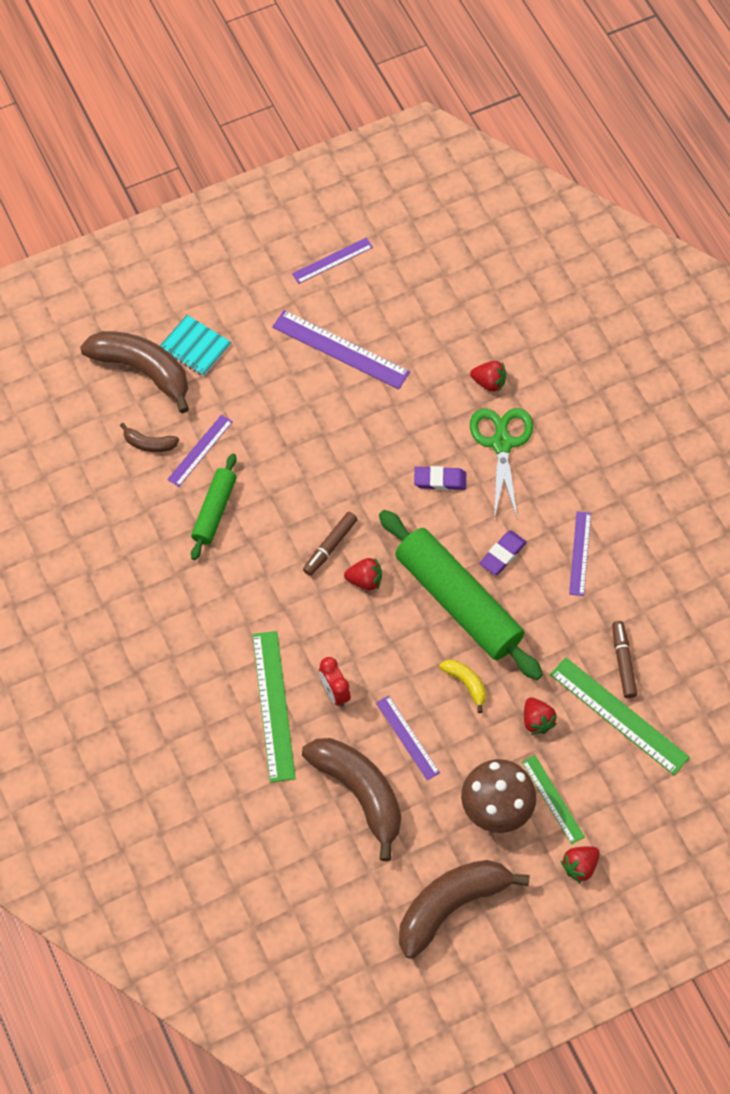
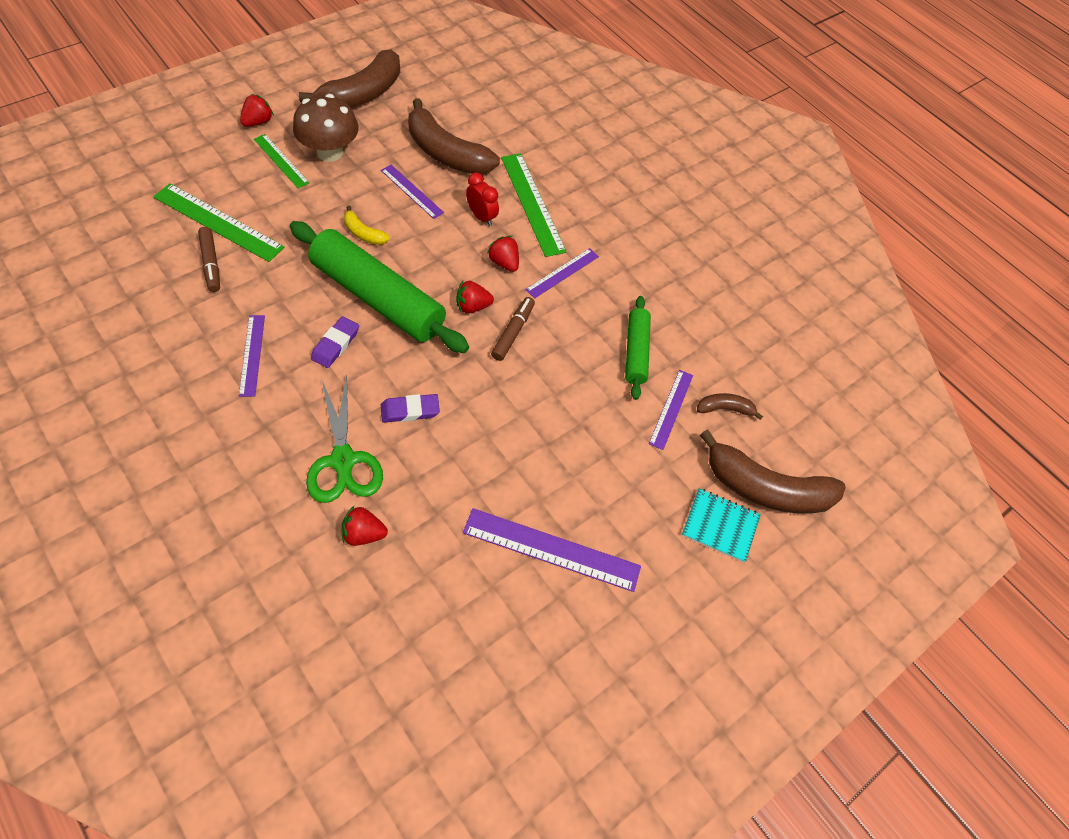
camera: 160 degrees right, 5 degrees down
(332, 260) = (592, 679): purple ruler -> purple ruler (562, 273)
(537, 721) = (296, 212): red strawberry -> red strawberry (504, 263)

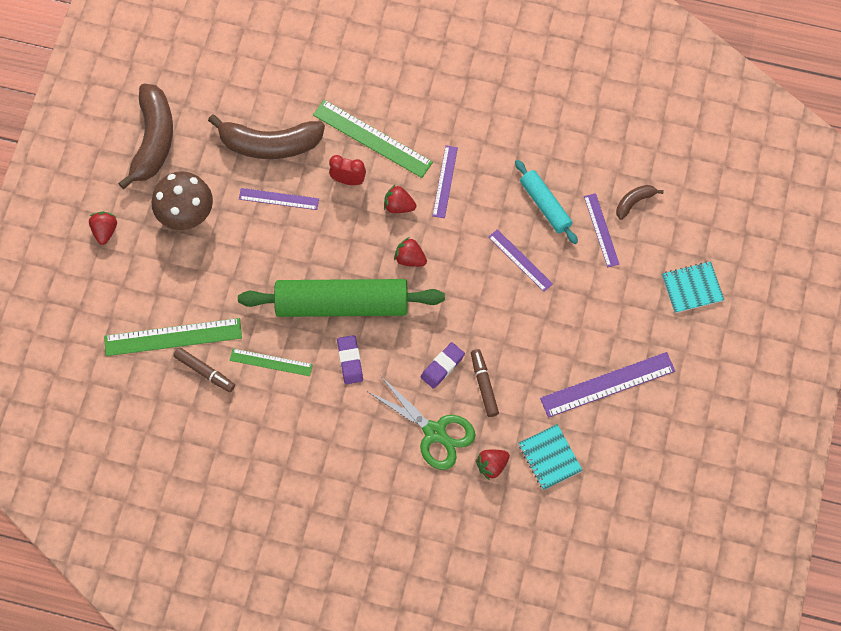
camera: 30 degrees left, 10 degrees up
(252, 355) = (305, 412): purple ruler -> purple ruler (520, 260)
(281, 161) = (159, 251): green ruler -> green ruler (271, 362)
(363, 233) = (281, 262): yellow banana -> none
(426, 573) = (549, 458): none -> turquoise notebook
(472, 306) = (410, 258): red strawberry -> red strawberry turned 75 degrees clockwise
(513, 332) = (454, 256): brown marker -> brown marker (484, 384)
(636, 352) = (545, 205): green rolling pin -> turquoise rolling pin
(765, 488) = (700, 240): brown banana -> none

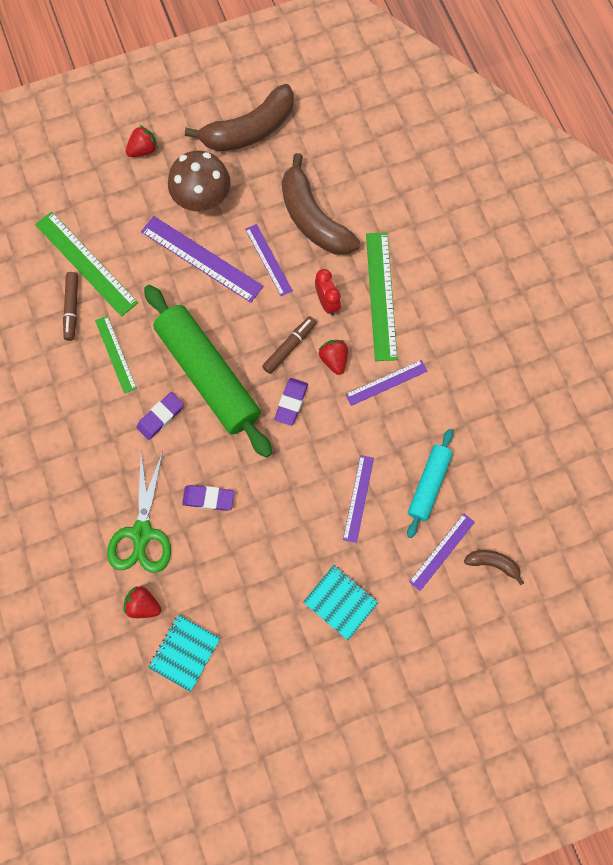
camera: 55 degrees right, 5 degrees up
(410, 258) = (291, 402): red strawberry -> purple eraser
(484, 384) = (216, 546): brown marker -> brown marker (289, 347)
(607, 384) = (292, 659): purple ruler -> purple ruler (201, 259)
(692, 288) = (446, 676): turquoise notebook -> turquoise notebook (340, 602)

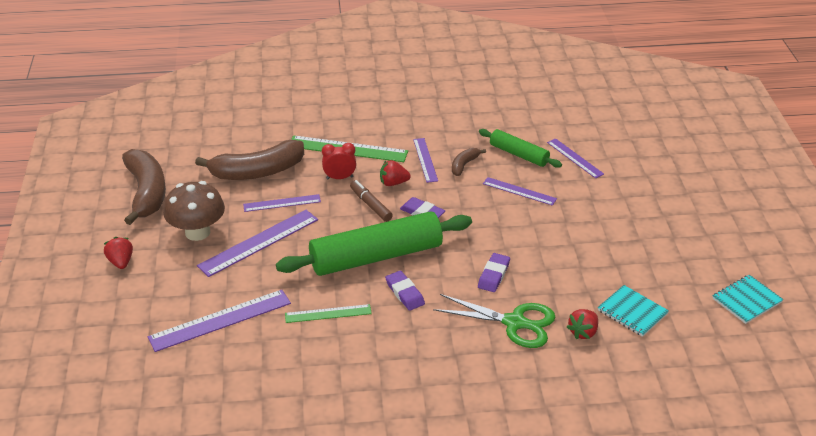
camera: 75 degrees left, 35 degrees down
(72, 308) = (264, 337): brown marker -> none
(86, 263) = (220, 320): green ruler -> purple ruler
(340, 602) = (604, 215): turquoise notebook -> turquoise notebook (746, 300)
(429, 484) = (519, 154): turquoise rolling pin -> green rolling pin
(493, 563) = (590, 136): brown banana -> brown banana (464, 165)

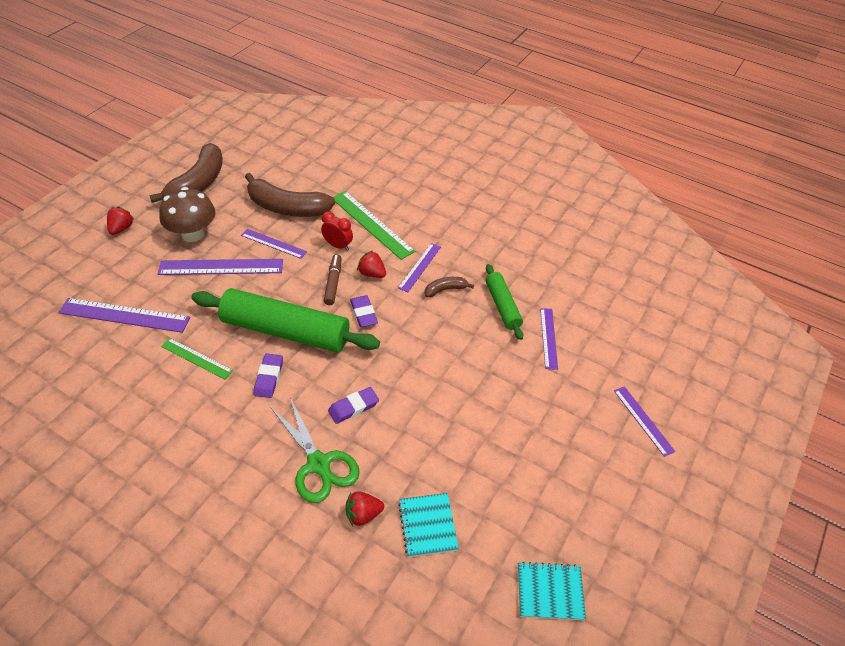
camera: 35 degrees right, 10 degrees up
(519, 191) = (464, 341): purple ruler -> purple ruler (643, 420)

